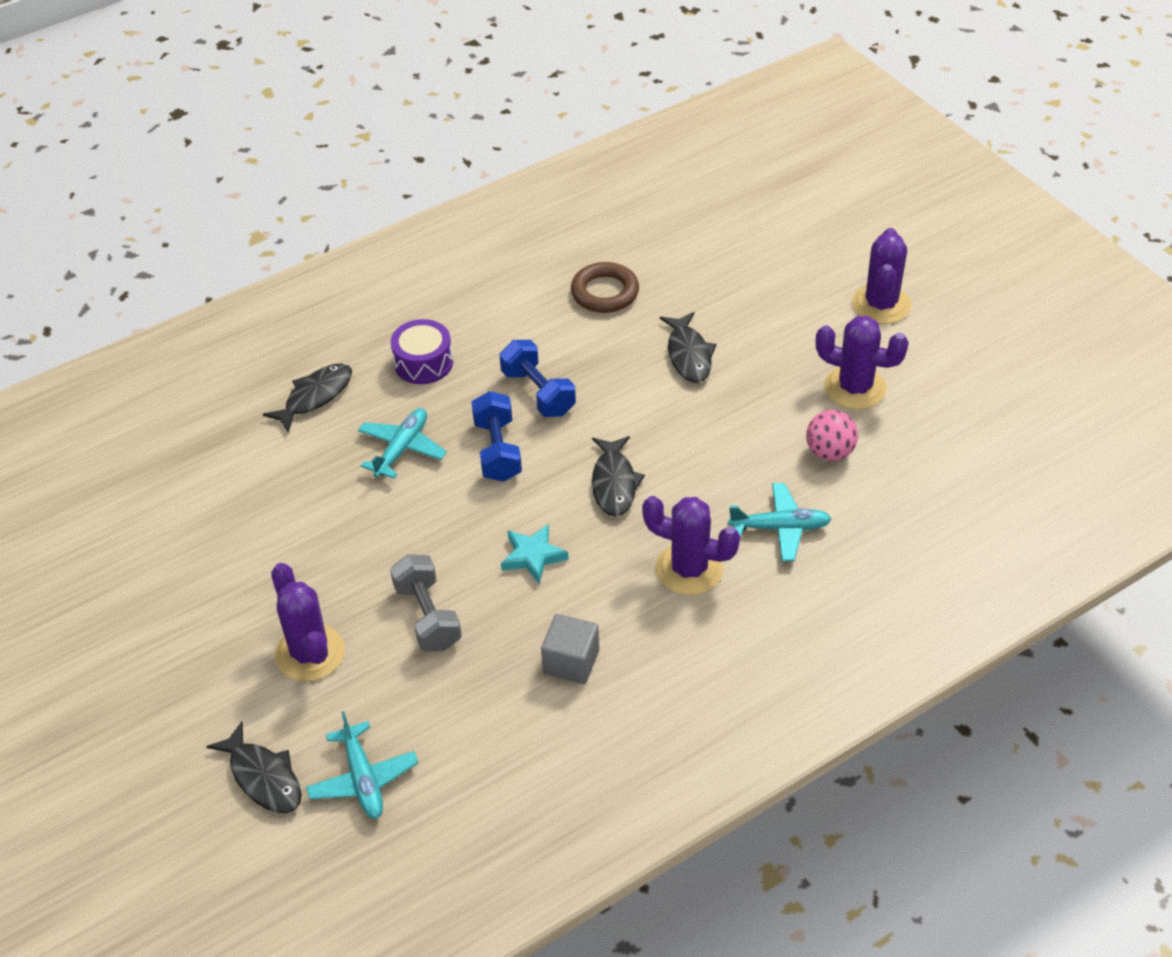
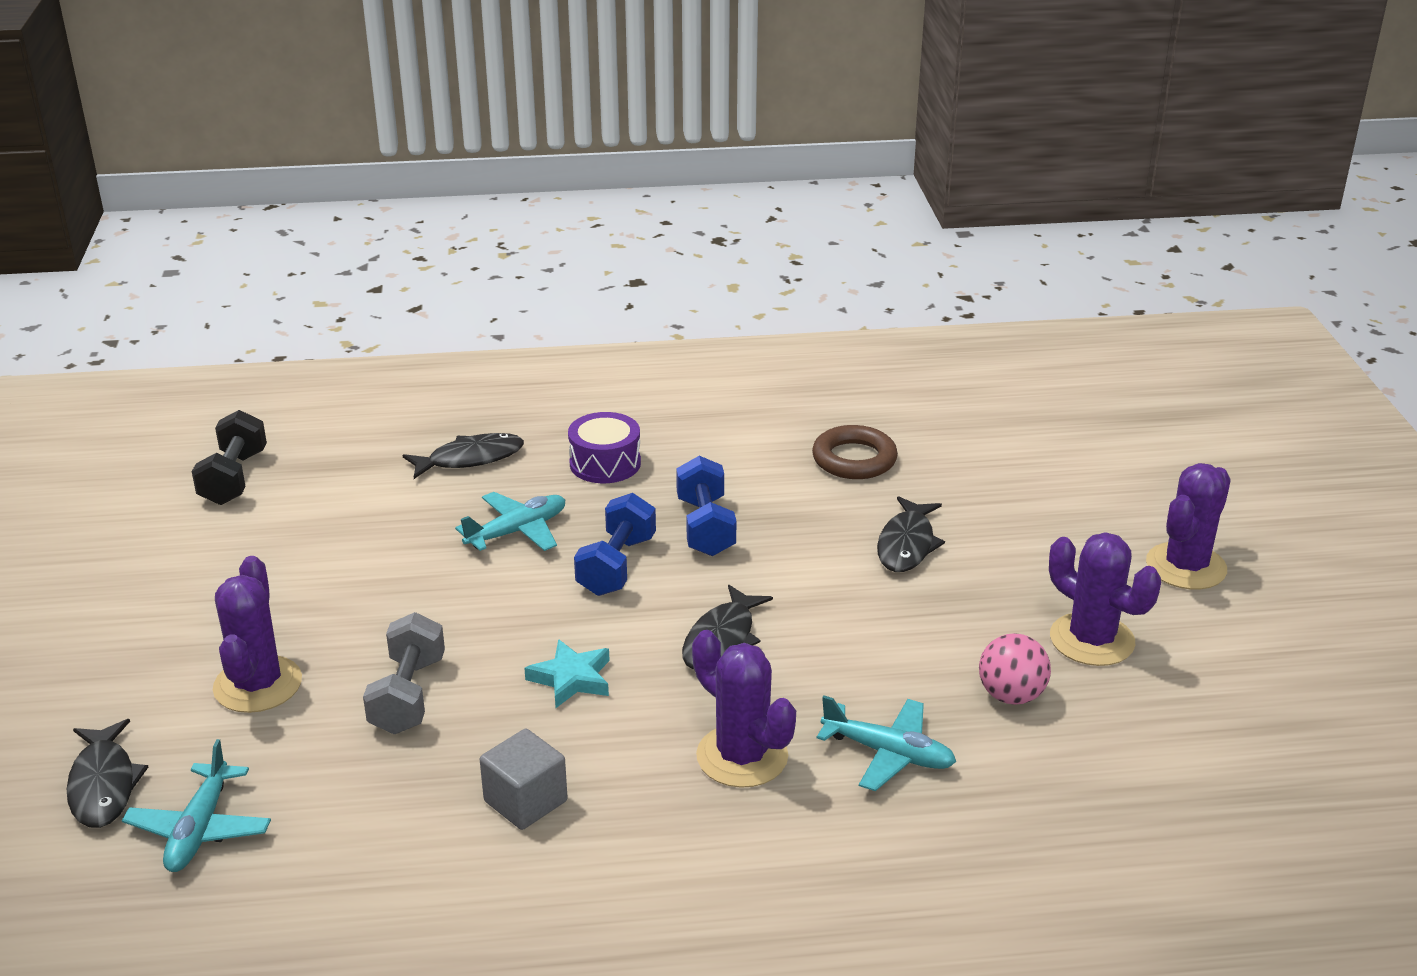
camera: 25 degrees right, 15 degrees down
(137, 485) = (234, 478): none -> black dumbbell

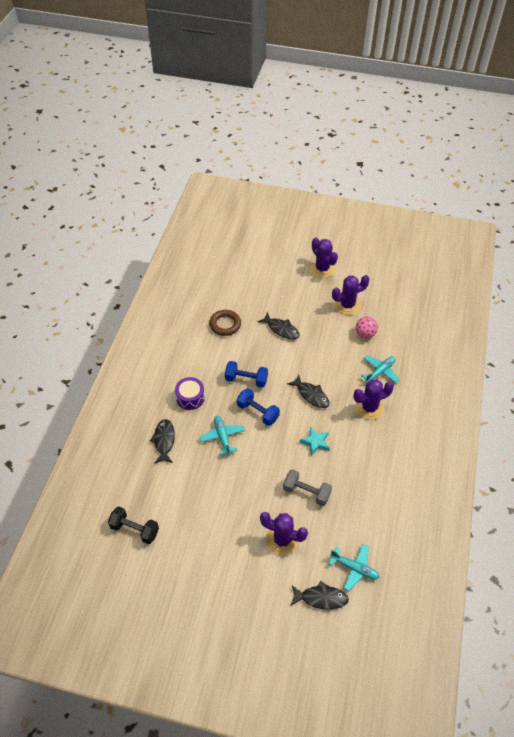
camera: 70 degrees left, 20 degrees up
(525, 801) = (371, 470): grey cube -> none

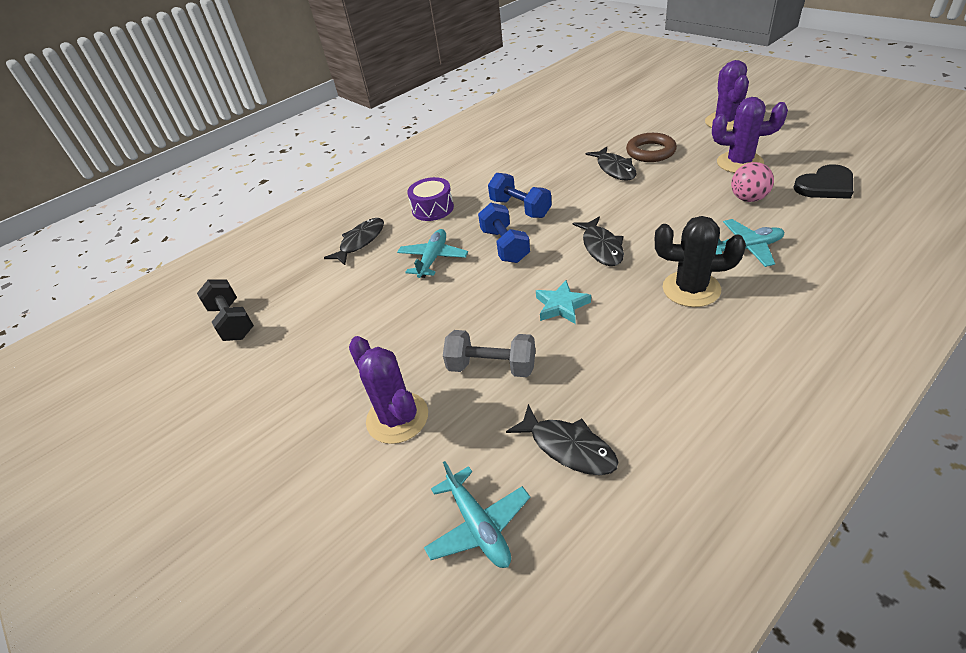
camera: 40 degrees right, 10 degrees down
(225, 324) = (541, 151): brown ring -> brown ring (650, 152)
(306, 492) = (492, 367): grey dumbbell -> grey dumbbell turned 45 degrees counterclockwise
(321, 598) = (377, 545): black fish -> black fish (568, 447)
(369, 408) = (691, 289): purple cactus -> black cactus
(397, 313) = (825, 185): none -> black heart

